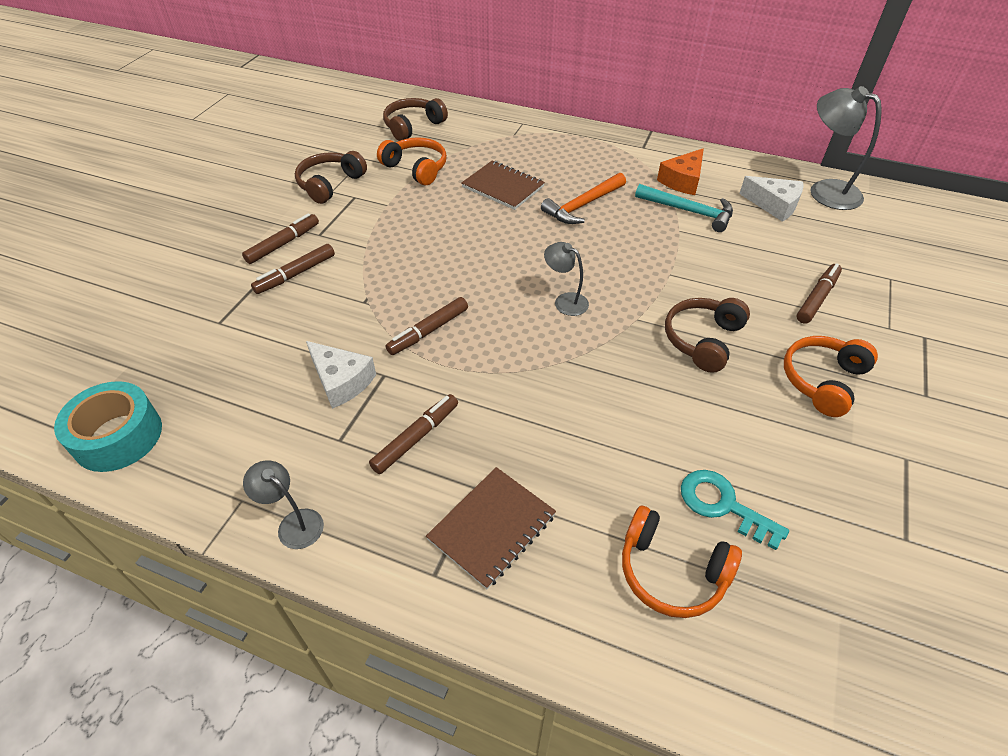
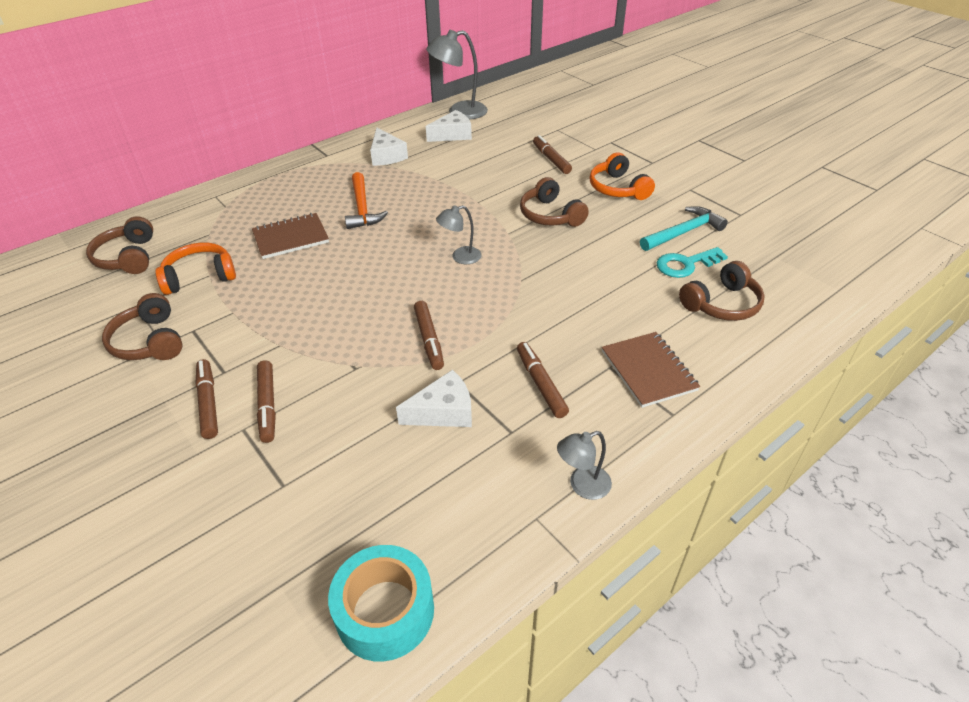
camera: 60 degrees left, 5 degrees down
(671, 571) = (721, 304): orange headphones -> brown headphones
(682, 181) = (386, 156): orange cheese -> white cheese
(689, 211) = (422, 167): turquoise hammer -> turquoise hammer (683, 232)

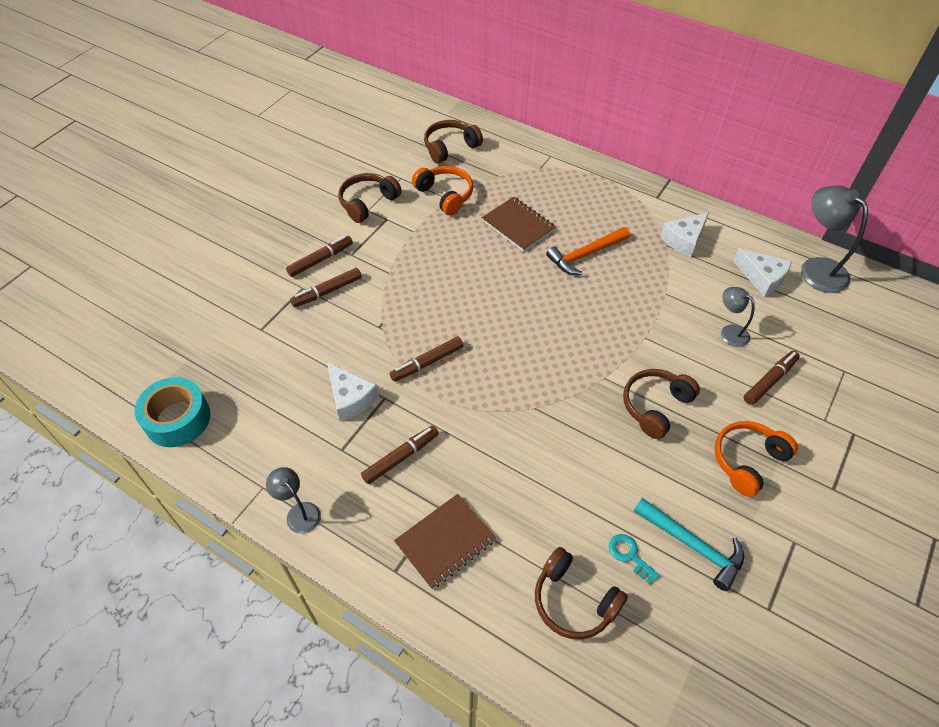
camera: 70 degrees right, 10 degrees up
(460, 257) = (547, 351): grey lamp -> grey lamp (729, 332)
(685, 264) = (629, 555): turquoise key -> turquoise key, size x0.66

